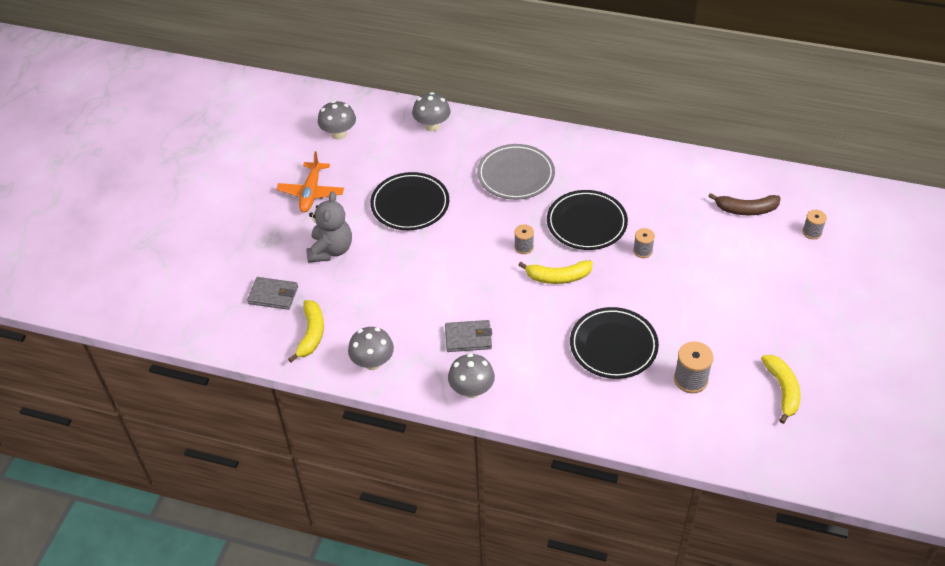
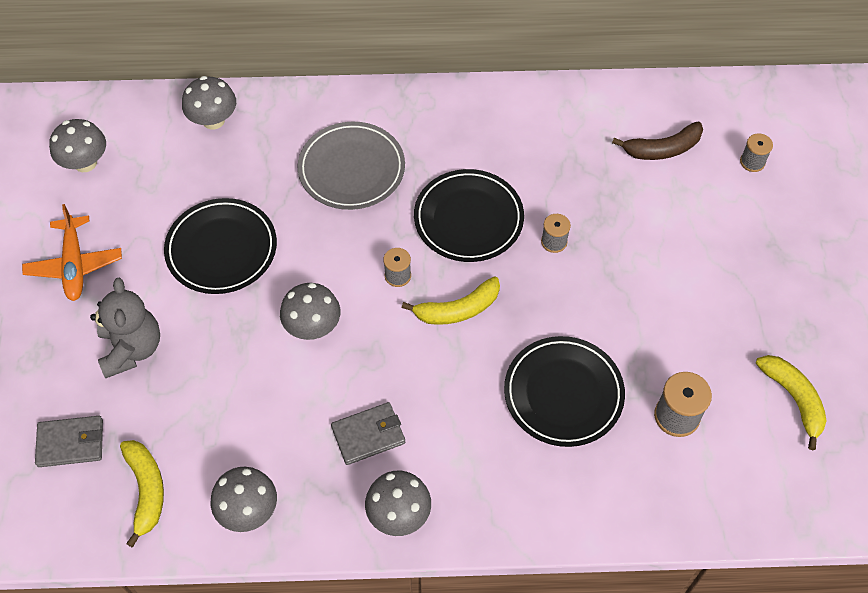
camera: 20 degrees left, 10 degrees up
(454, 264) = (312, 326): none -> grey mushroom

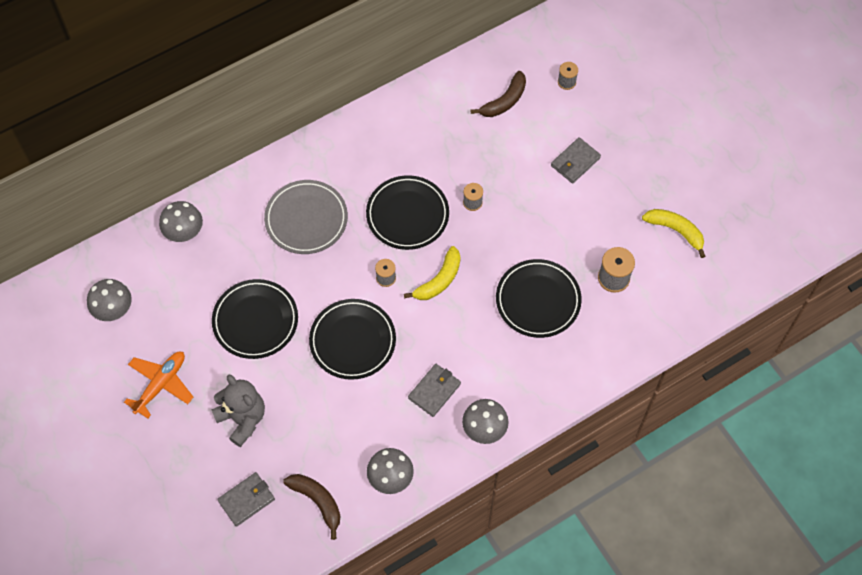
camera: 30 degrees left, 5 degrees up
(75, 265) = (161, 384): orange plane -> orange plane turned 105 degrees counterclockwise
(146, 490) = (317, 501): yellow banana -> brown banana
(312, 326) = (352, 341): grey mushroom -> black plate
(709, 256) = (575, 162): none -> grey wallet

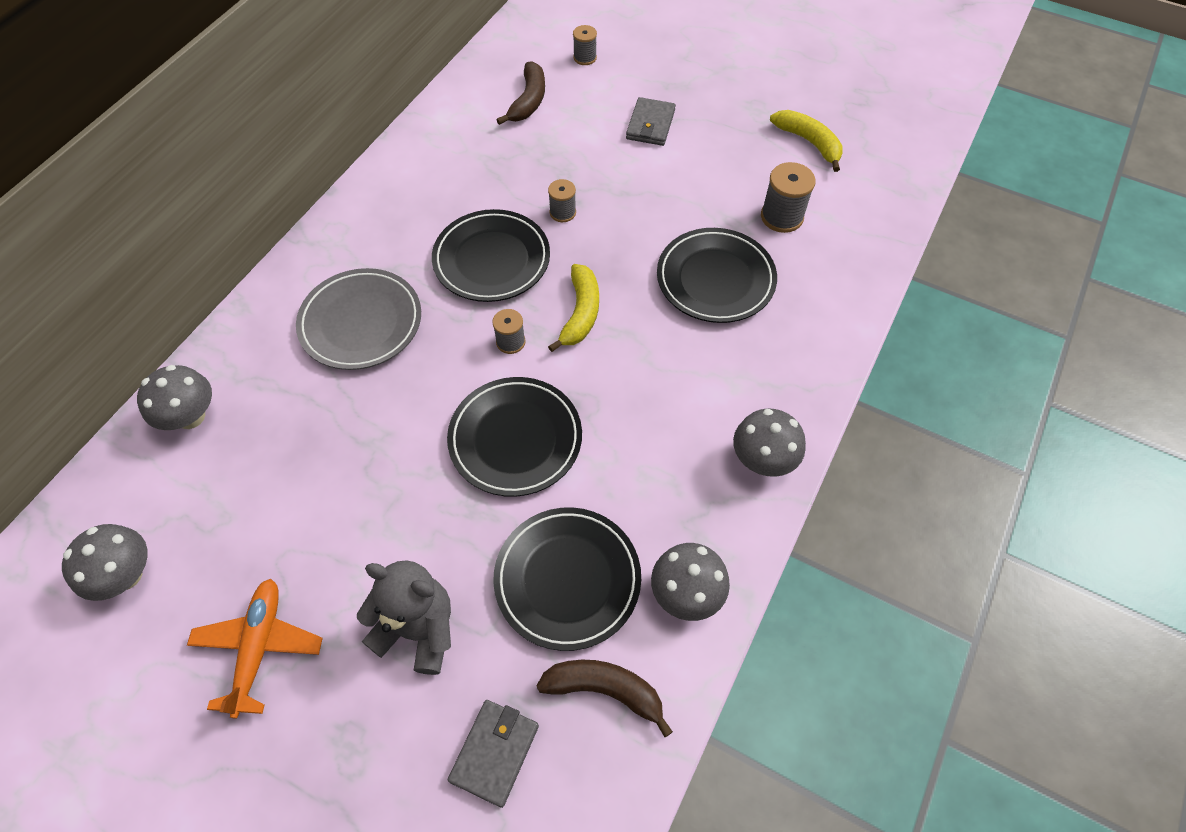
camera: 30 degrees left, 5 degrees down
(255, 321) = (361, 481): black plate -> black plate (567, 579)
(434, 391) = (665, 446): grey wallet -> none
(675, 231) = (809, 142): yellow banana -> yellow banana turned 45 degrees clockwise

